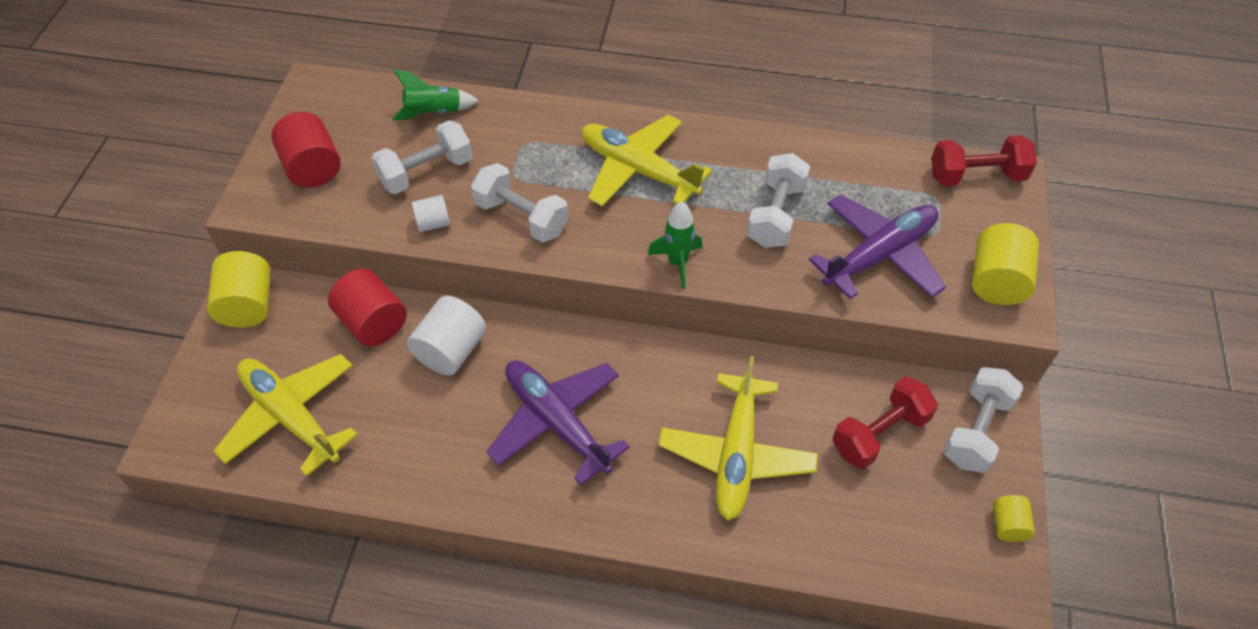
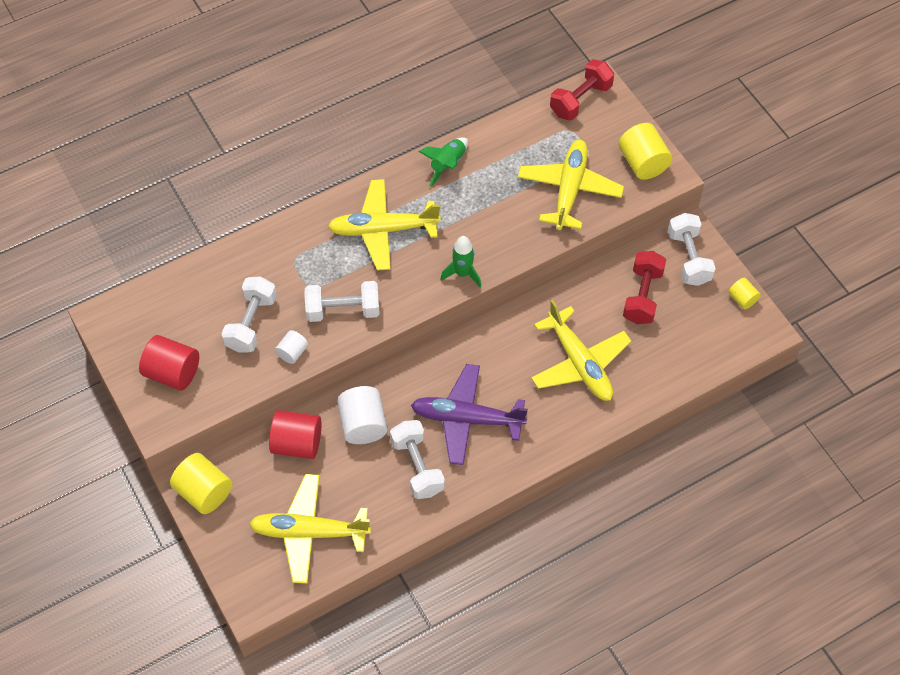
camera: 40 degrees left, 5 degrees up
(433, 113) = (211, 280): green rocket -> green rocket (447, 165)
(775, 215) = (491, 204): white dumbbell -> white dumbbell (417, 467)
(879, 255) = (569, 189): purple plane -> yellow plane

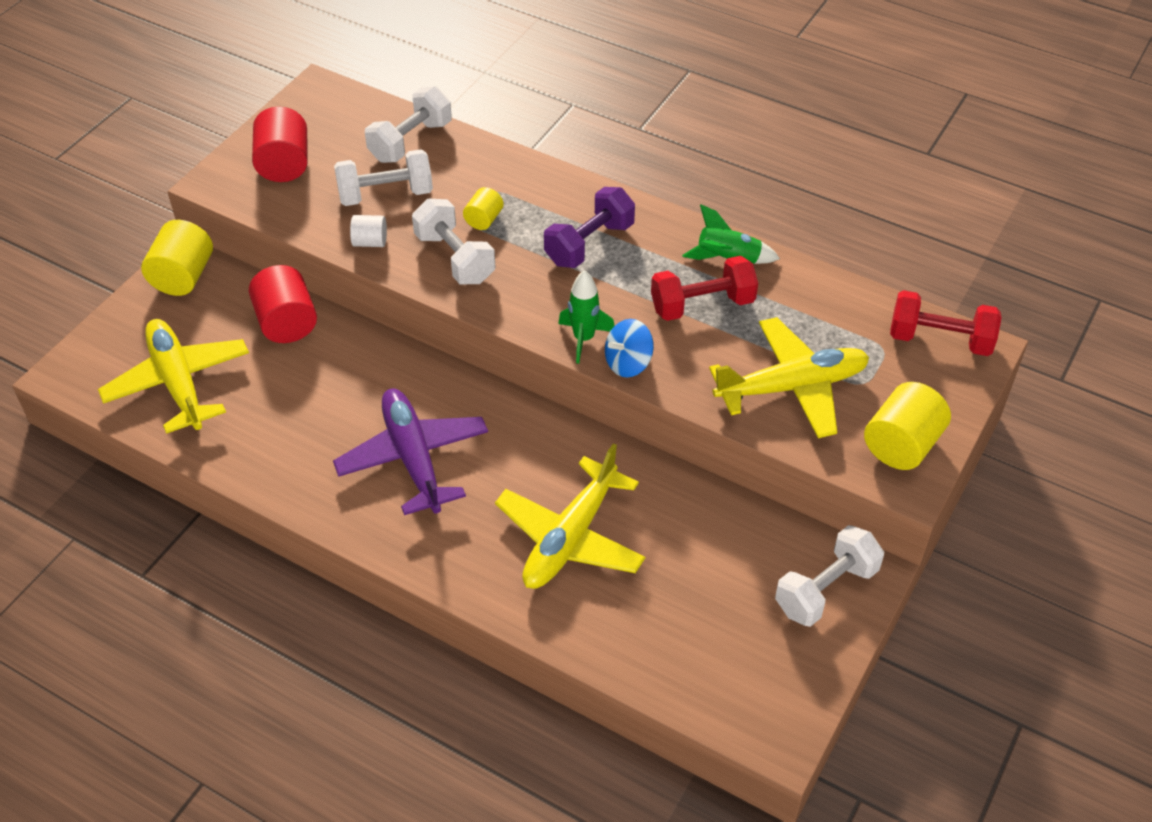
camera: 60 degrees right, 10 degrees down
(363, 424) = (346, 367): white cylinder -> none
(382, 230) = (589, 244): yellow plane -> purple dumbbell
(417, 467) = (318, 440): white dumbbell -> white dumbbell (410, 141)
(498, 260) = (628, 363): none -> blue spinning top
(642, 296) = (723, 562): red dumbbell -> red dumbbell (702, 305)
(742, 299) = (810, 684): yellow cylinder -> yellow cylinder (484, 220)

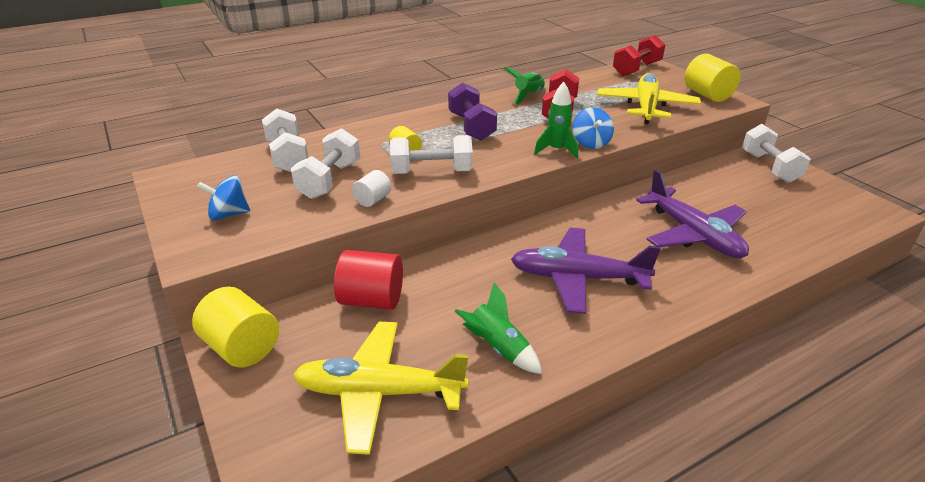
camera: 60 degrees left, 15 degrees down
(271, 436) = (498, 348): none -> green rocket
(284, 164) = (228, 214): red cylinder -> blue spinning top
(570, 537) = (693, 234): yellow plane -> purple plane

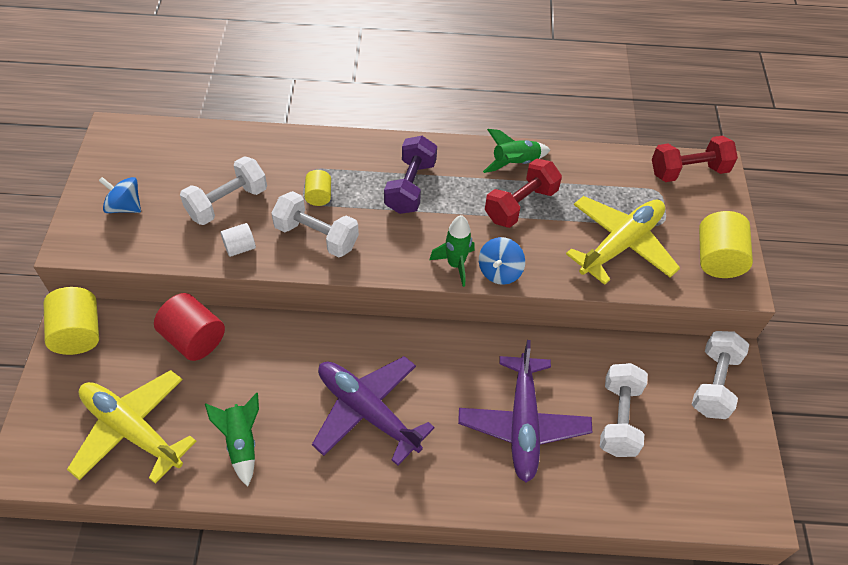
camera: 30 degrees right, 20 degrees up
(287, 157) = (219, 151): white dumbbell -> white dumbbell (618, 418)

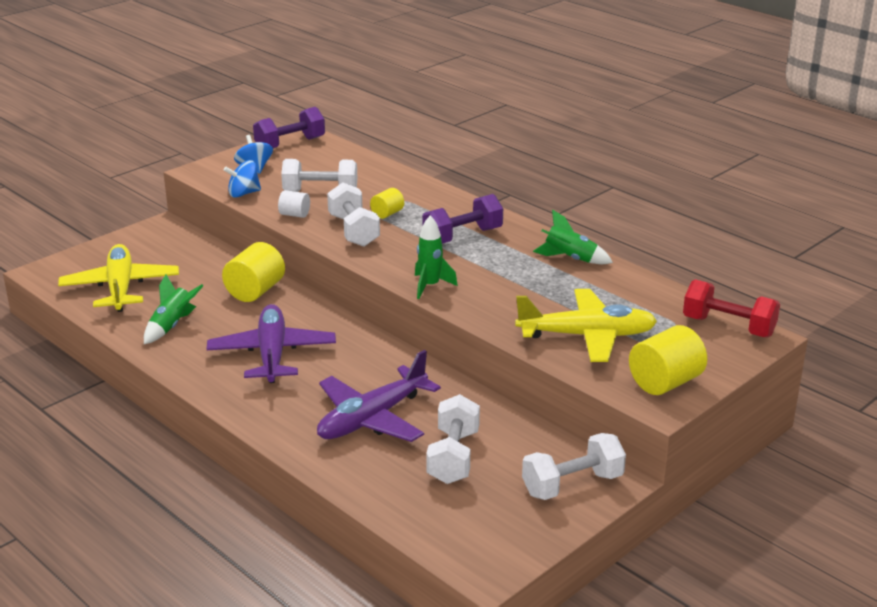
camera: 45 degrees right, 25 degrees down
(79, 333) = (157, 233): yellow cylinder -> yellow cylinder (255, 291)
(119, 152) = (290, 144): none -> purple dumbbell
(194, 339) = (218, 267): red cylinder -> none
(499, 271) = (458, 304): blue spinning top -> blue spinning top (243, 193)
(520, 205) = (536, 280): red dumbbell -> none
(618, 418) = (453, 457): white dumbbell -> white dumbbell turned 45 degrees counterclockwise

